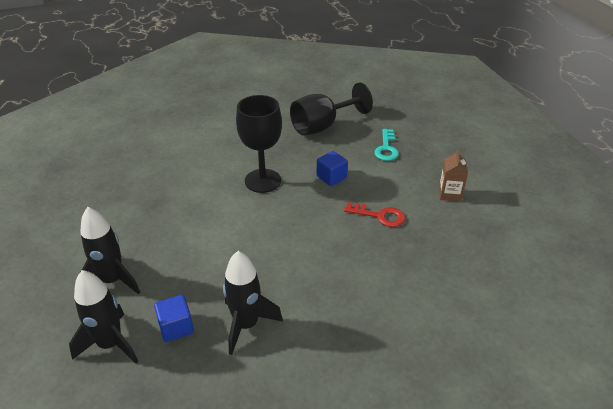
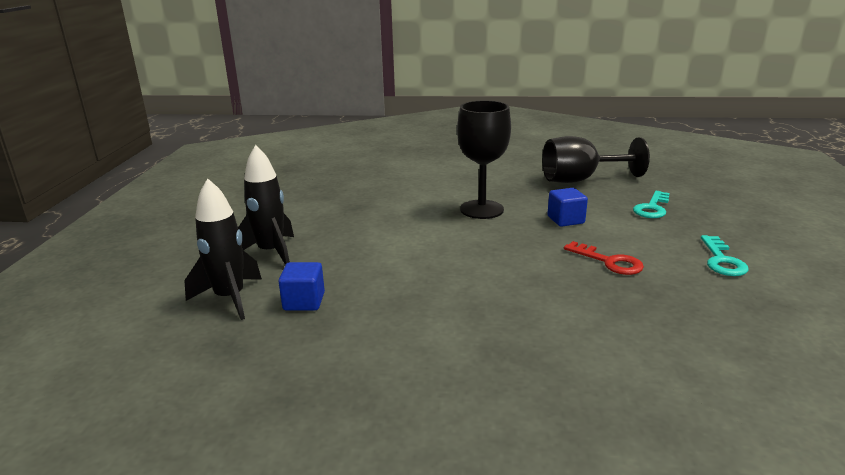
camera: 25 degrees right, 15 degrees down
(246, 325) = (380, 318): black rocket -> none
(449, 194) = (722, 260): brown carton -> turquoise key

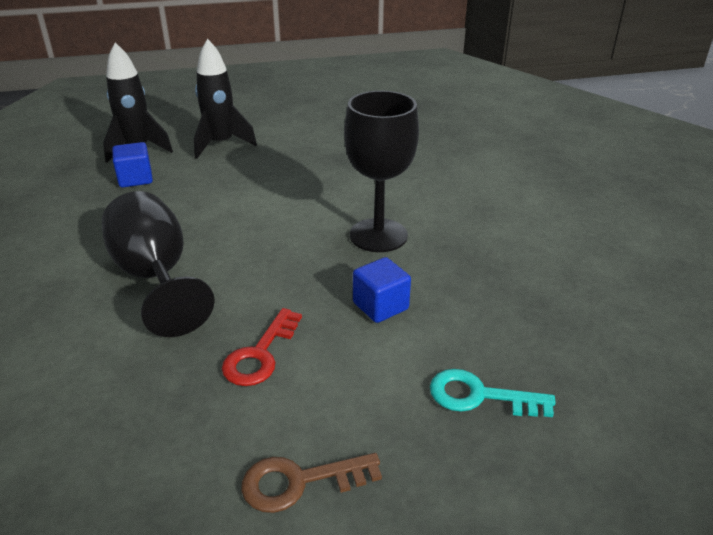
camera: 70 degrees right, 10 degrees up
(580, 180) = (551, 308): black goblet -> black goblet (156, 277)
(722, 260) = (300, 482): turquoise key -> brown key

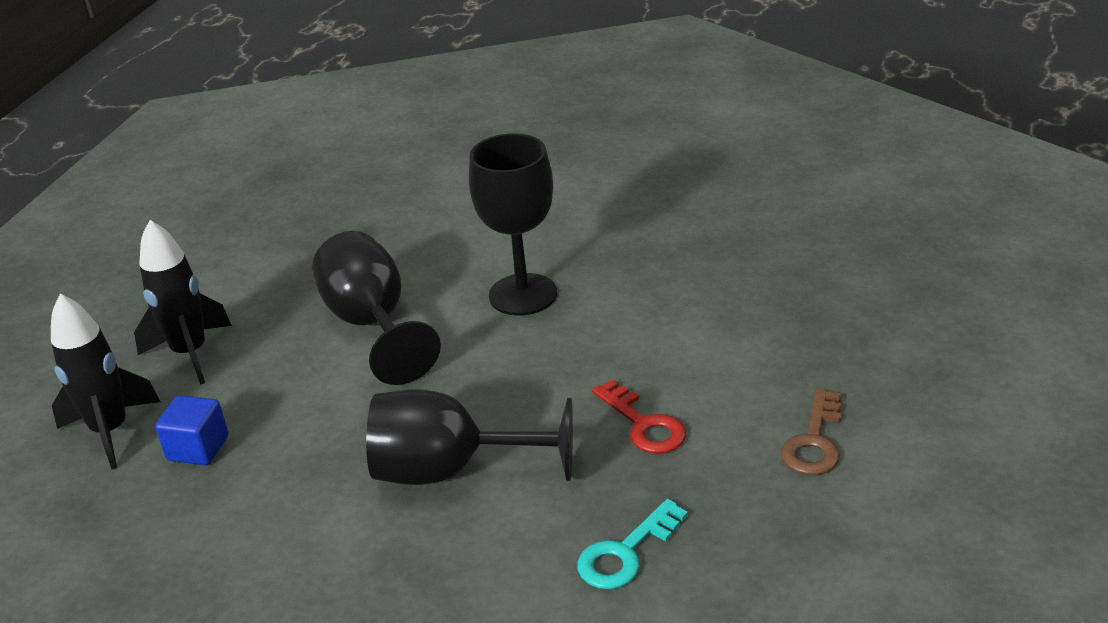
camera: 55 degrees left, 0 degrees up
(294, 190) = (372, 324): none -> black goblet
(380, 306) = (636, 330): blue cube -> none
(480, 396) = (790, 317): turquoise key -> turquoise key (626, 553)

